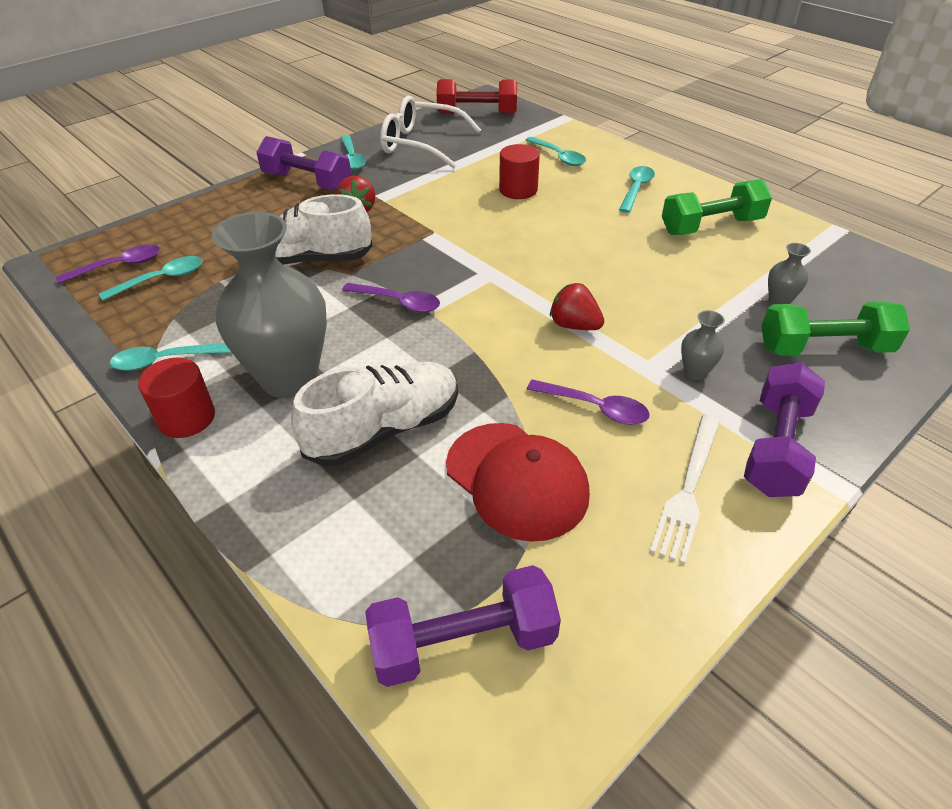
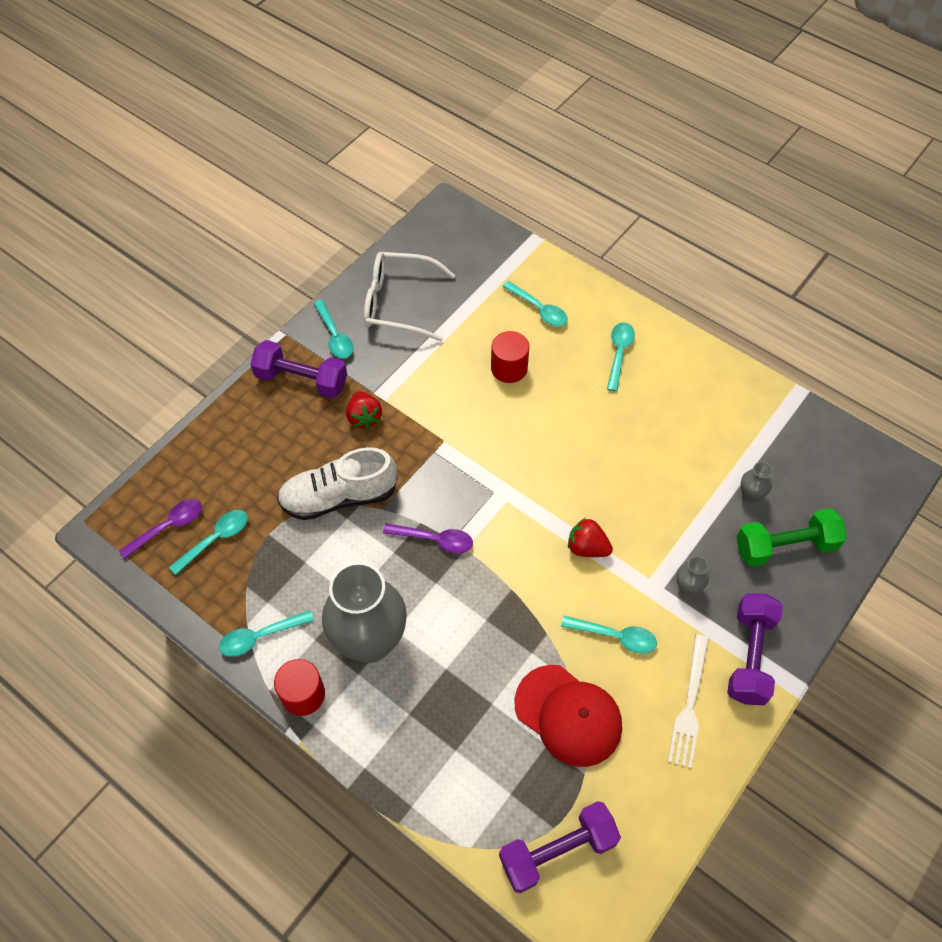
camera: 10 degrees left, 15 degrees up
(384, 430) = (460, 683): white shoe -> none
(477, 114) = (444, 242): red dumbbell -> none
(595, 408) = (615, 636): purple spoon -> turquoise spoon
(711, 226) = (690, 401): green dumbbell -> none

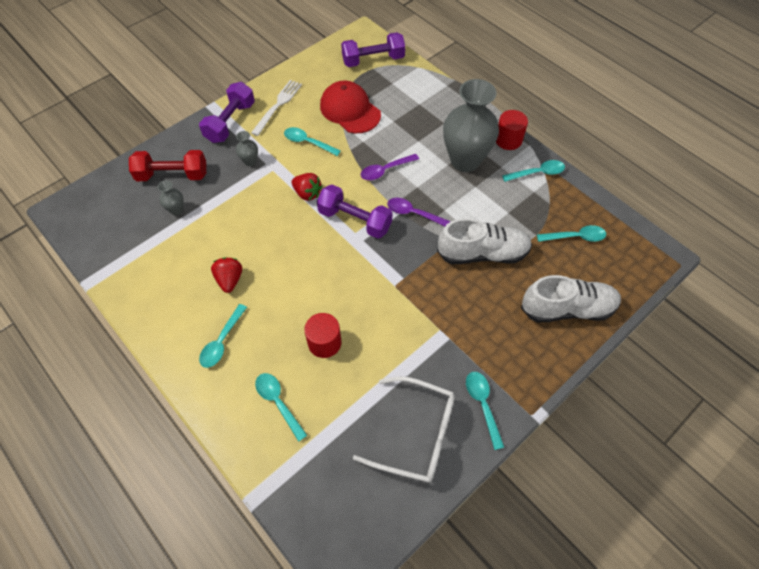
camera: 170 degrees left, 0 degrees up
(168, 526) = (613, 251): purple spoon -> purple spoon (385, 170)
(216, 539) = (575, 237): turquoise spoon -> turquoise spoon turned 150 degrees counterclockwise
(237, 444) = (567, 309): none -> white shoe
(301, 380) = (514, 361): purple dumbbell -> purple dumbbell (355, 220)
(364, 417) = (459, 316): red strawberry -> red strawberry (230, 280)
(785, 546) = (172, 175): green dumbbell -> red dumbbell

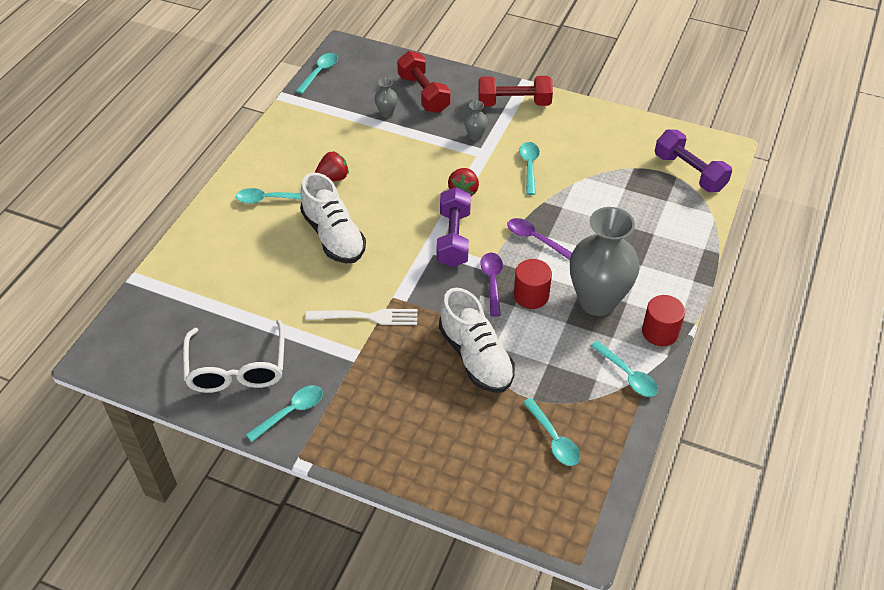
camera: 65 degrees right, 10 degrees down
(230, 122) = (514, 103): purple dumbbell -> red dumbbell
(278, 105) = (562, 126): white fork -> white fork (367, 317)
(278, 402) = (226, 259): turquoise spoon -> turquoise spoon (319, 72)
(324, 343) = (301, 268): red cylinder -> red cylinder (531, 295)
(350, 110) = (598, 181): red cap -> none
(567, 309) = (446, 456): white shoe -> white shoe (333, 236)

